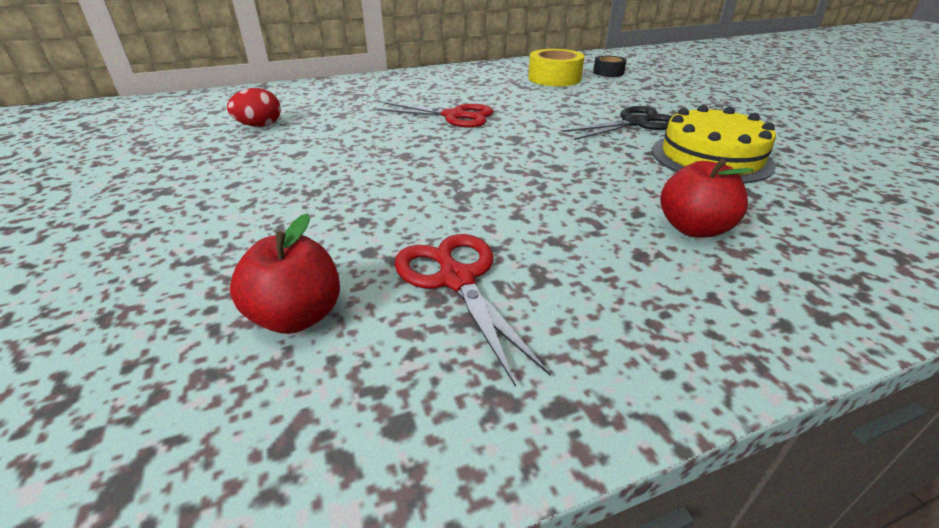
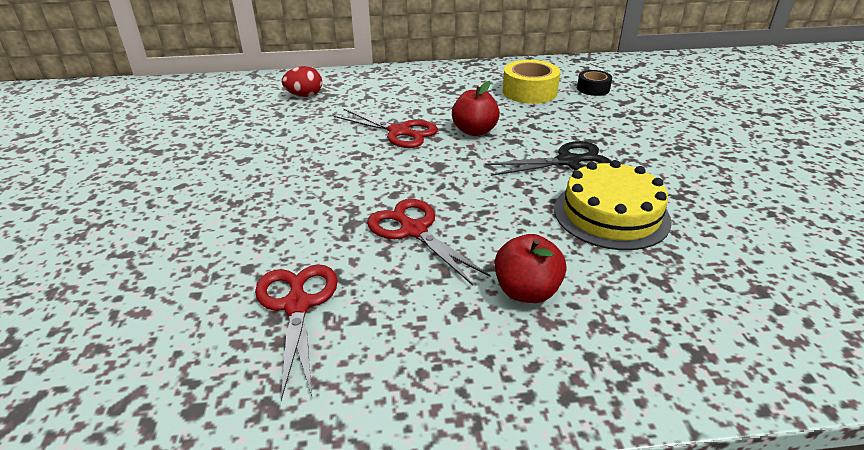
camera: 15 degrees right, 0 degrees up
(259, 126) = (228, 124): red egg -> red egg (304, 95)
(297, 316) = (170, 315): red apple -> red apple (474, 131)
(534, 192) = (414, 230): none -> red scissors

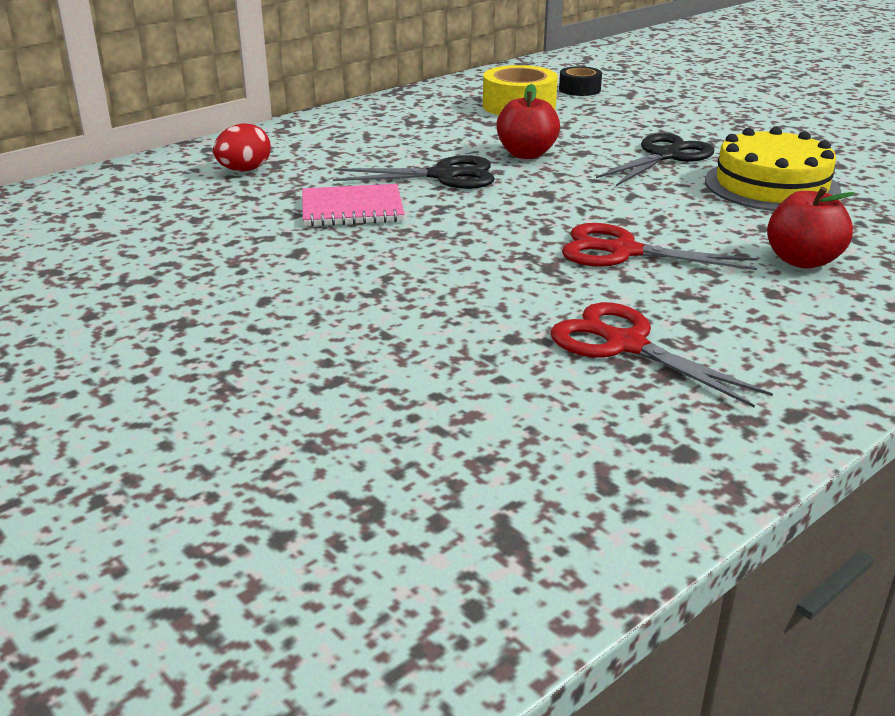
camera: 35 degrees left, 5 degrees down
(314, 139) = (352, 209): none -> pink notebook
(399, 132) = (443, 176): red scissors -> black scissors

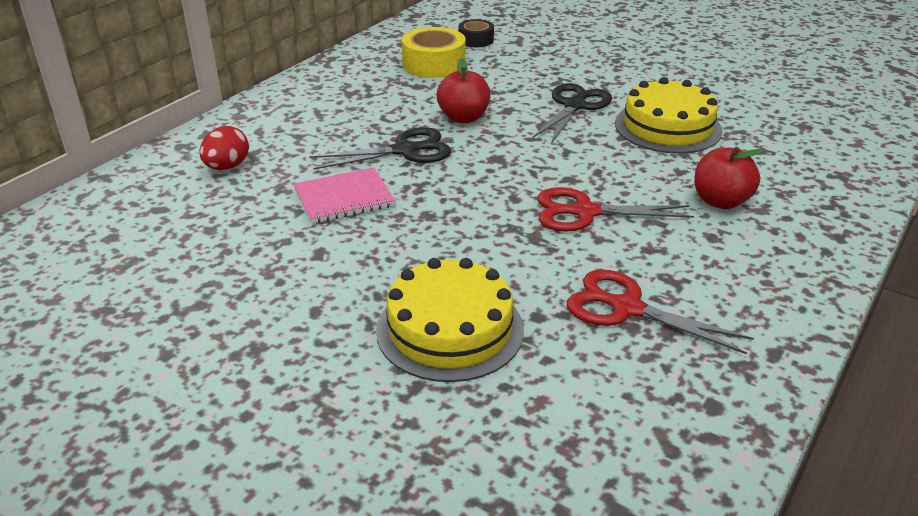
camera: 15 degrees left, 5 degrees up
(403, 336) = (450, 329): none -> yellow cake

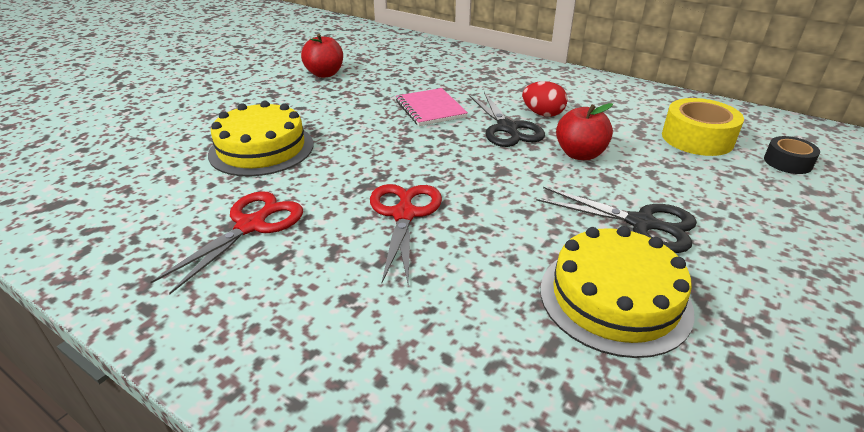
camera: 90 degrees right, 0 degrees up
(227, 167) = (470, 72): red egg -> red egg (542, 114)
(720, 201) = (422, 318): red apple -> red apple (325, 74)

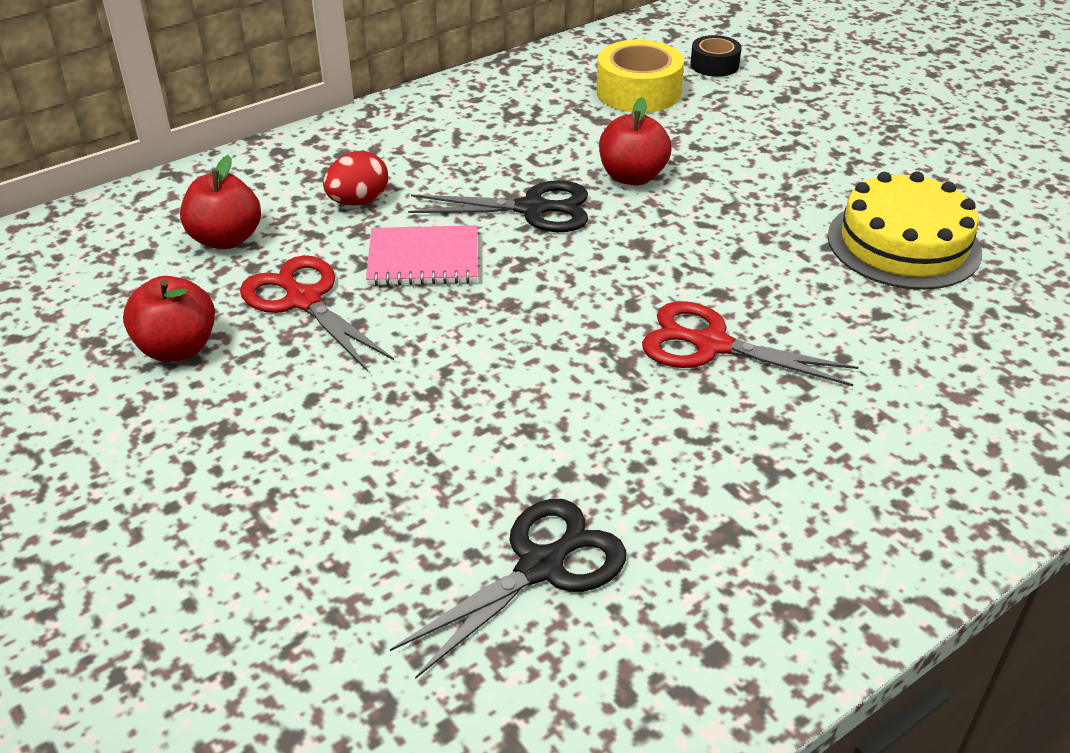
camera: 70 degrees left, 5 degrees up
(251, 226) = (685, 491): red scissors -> red scissors (304, 300)
(261, 149) = (450, 462): yellow cake -> none
(412, 64) = (226, 239): none -> red apple
(542, 114) = (509, 170): red egg -> red egg (358, 201)
(641, 224) = (791, 187): black scissors -> black scissors (541, 567)

